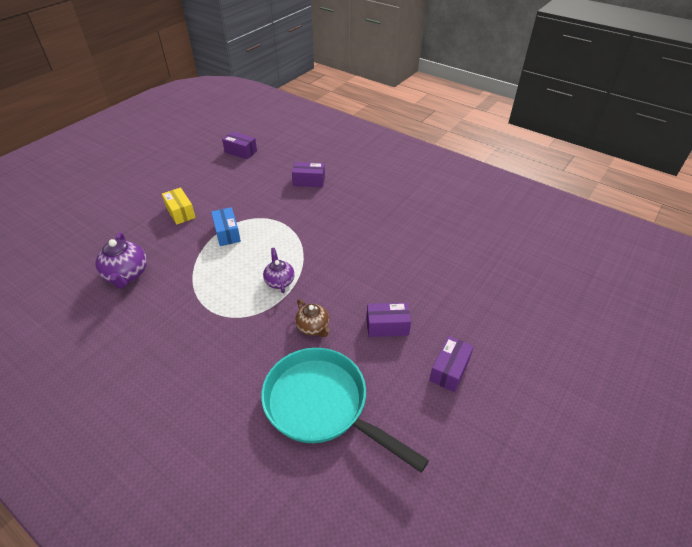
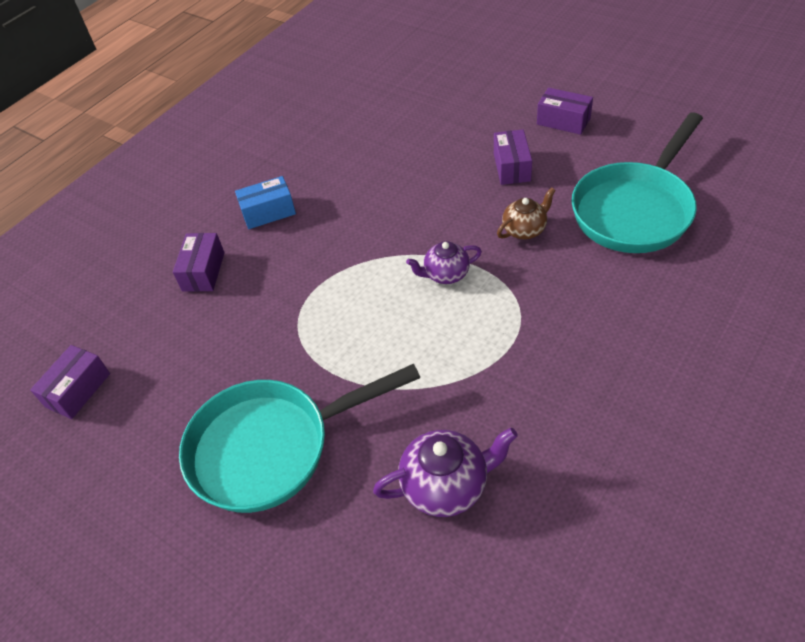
camera: 85 degrees left, 5 degrees up
(180, 212) = (271, 447): yellow box -> turquoise pan
(227, 233) = (336, 359): blue box -> blue box (268, 212)

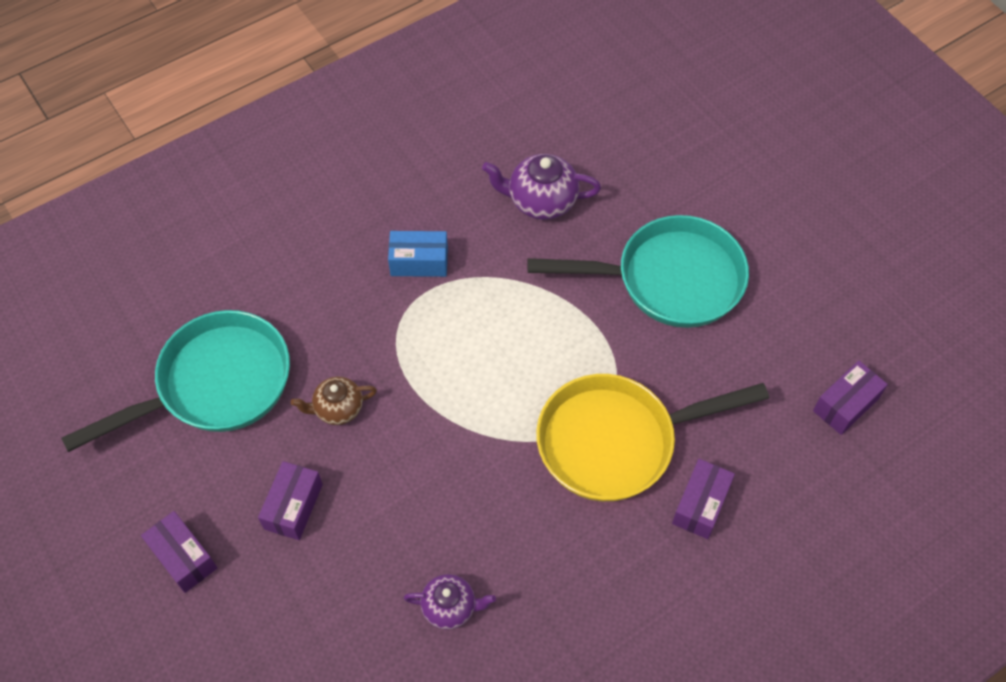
camera: 165 degrees left, 10 degrees up
(268, 212) = (605, 567): blue box -> blue box (419, 262)
(284, 289) = (616, 441): none -> yellow pan
(445, 274) = (446, 388): purple teapot -> purple teapot (450, 607)

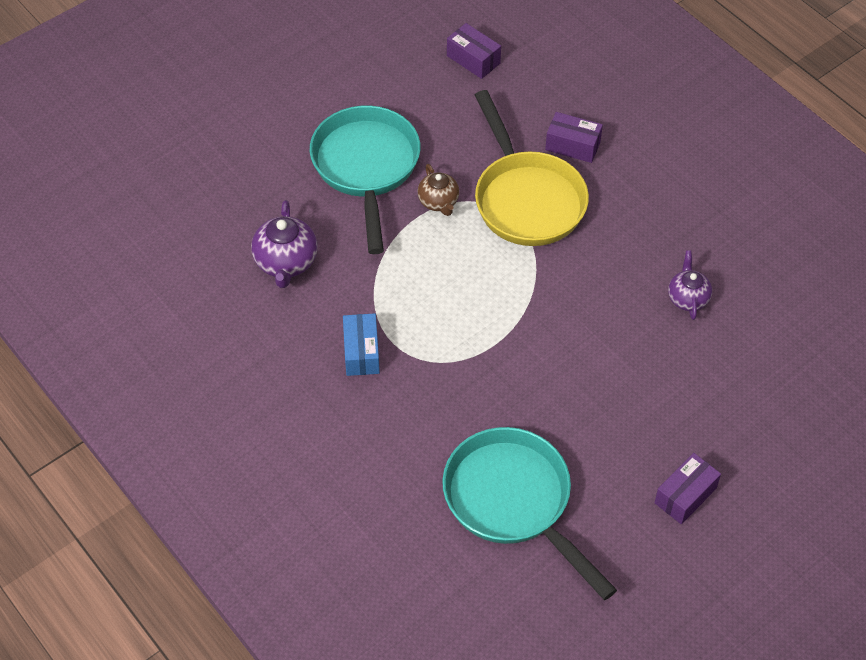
camera: 95 degrees left, 5 degrees down
(293, 506) = (623, 419): purple box -> none
(337, 409) = (524, 398): brown teapot -> brown teapot (439, 202)

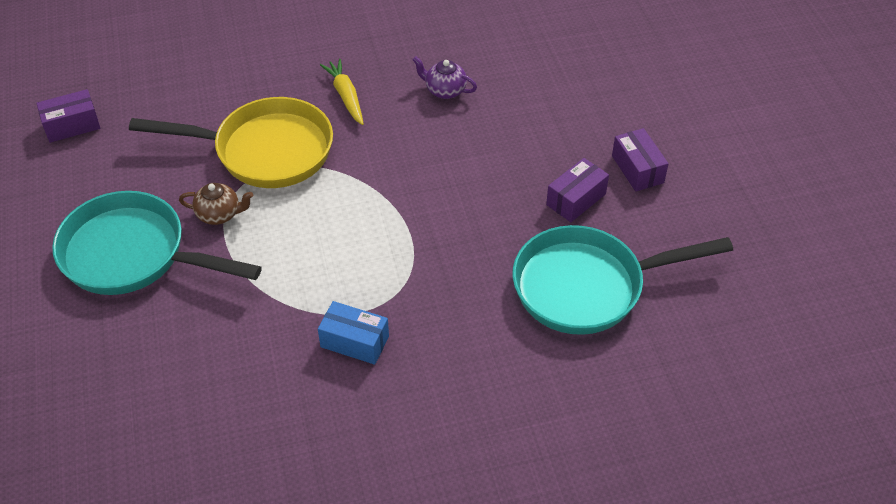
camera: 65 degrees left, 5 degrees down
(286, 263) = (200, 366): purple teapot -> none
(572, 146) = (231, 97): purple box -> purple box (576, 199)
(629, 226) = (346, 96): none -> yellow carrot

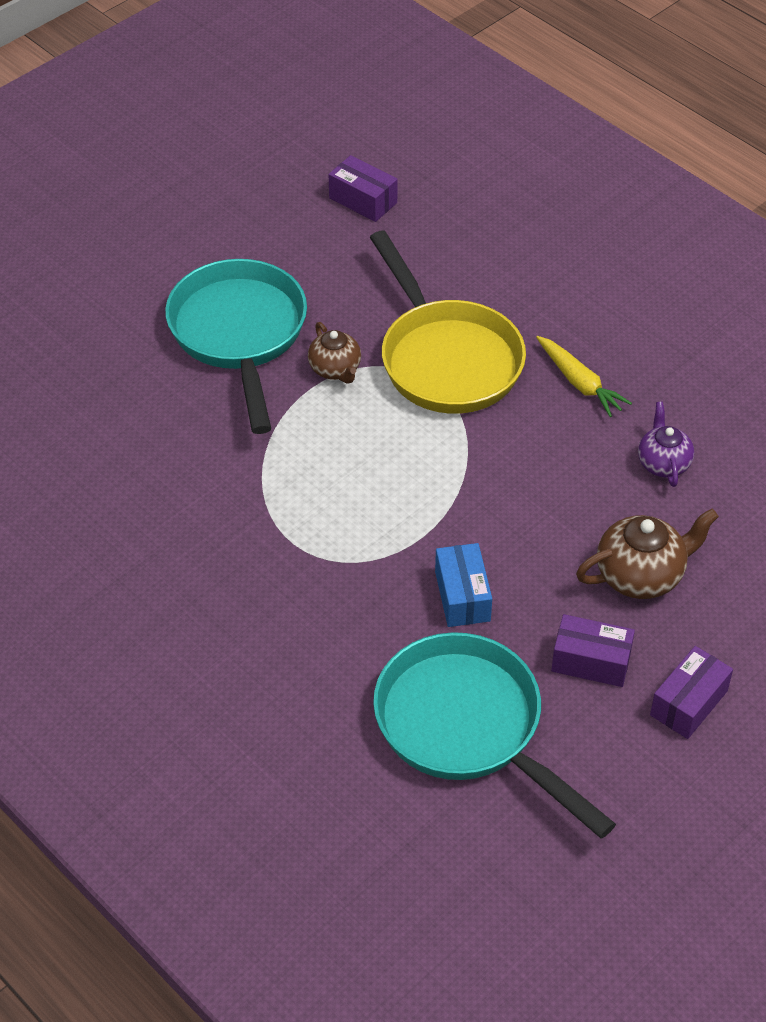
camera: 60 degrees right, 0 degrees up
(346, 96) = (579, 383): yellow carrot -> yellow carrot turned 105 degrees clockwise
(354, 341) = (252, 557): blue box -> blue box (462, 596)
(525, 143) = (641, 575): none -> brown teapot

